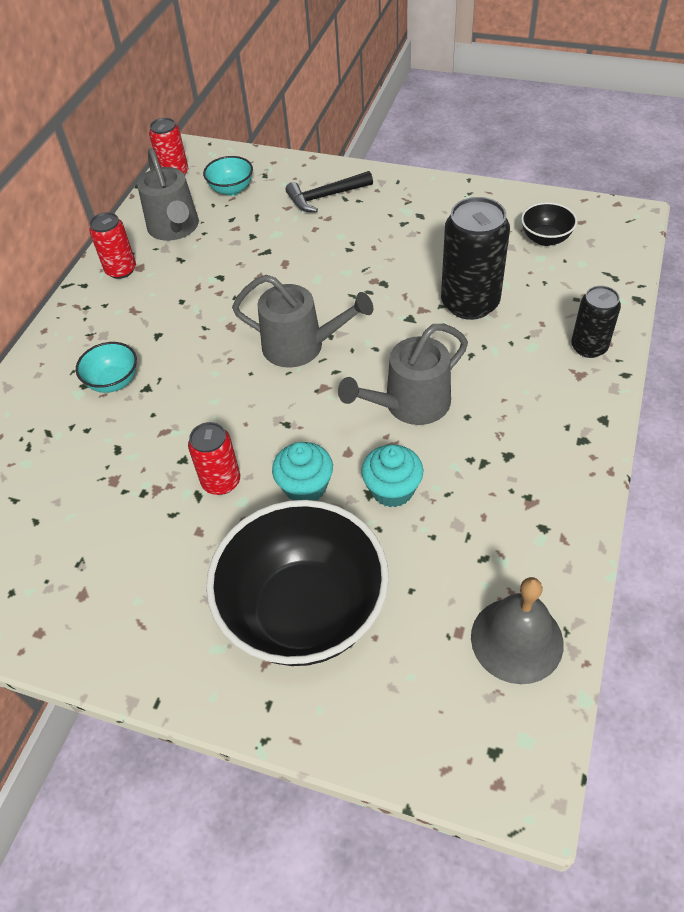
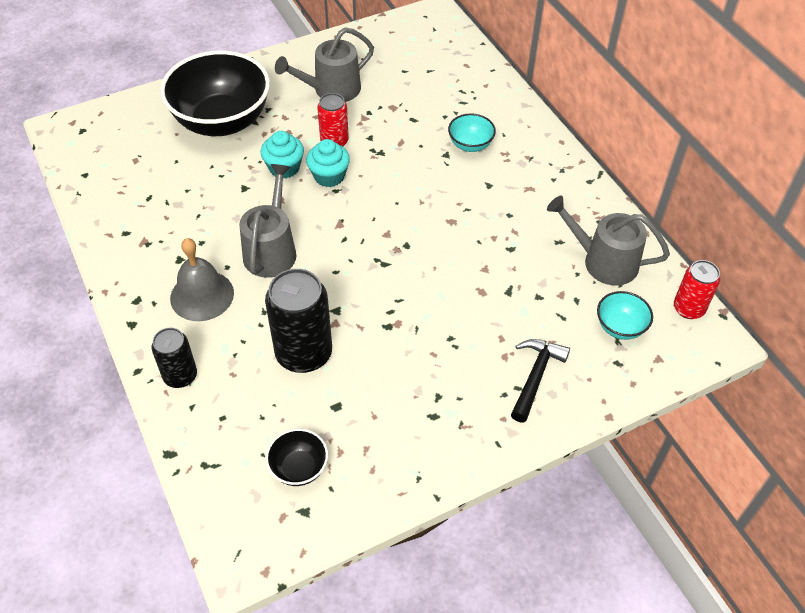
camera: 130 degrees right, 0 degrees up
(121, 270) = (584, 206): red can -> none
(300, 346) = (387, 239): grey watering can -> grey watering can (331, 90)
(392, 490) = (232, 197): turquoise cupcake -> turquoise cupcake (329, 176)
(516, 640) = (102, 174): grey bell -> grey bell (202, 295)

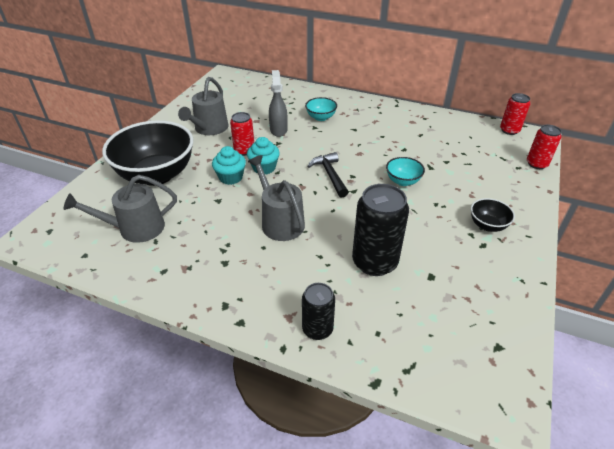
camera: 40 degrees left, 10 degrees down
(202, 295) = (268, 273): grey bell -> none
(299, 468) = (461, 325): black bowl -> black bowl (487, 225)
(401, 134) = (278, 130): none -> grey spray bottle
(535, 376) = (497, 195): black hammer -> black hammer (330, 175)
(604, 262) = (450, 132): grey watering can -> grey watering can (135, 228)
(620, 327) = (497, 153): turquoise bowl -> turquoise bowl (403, 181)
(649, 374) = (536, 164): none -> red can

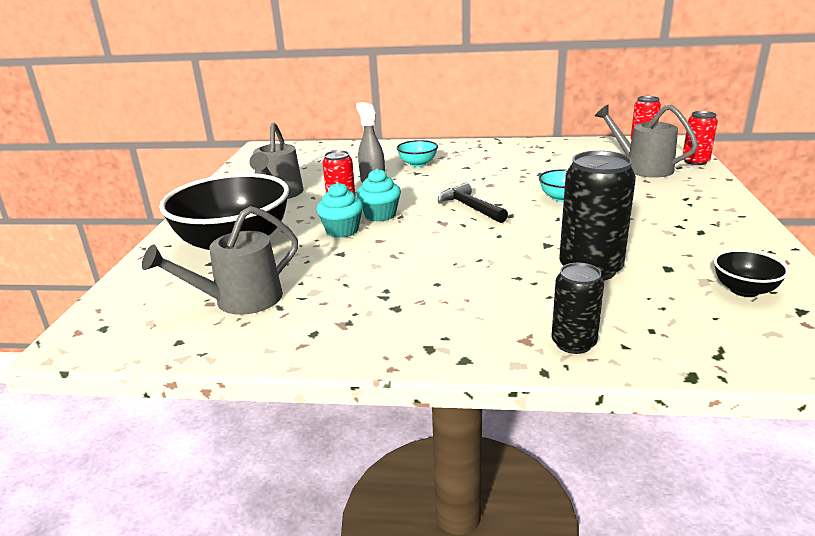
camera: 15 degrees left, 15 degrees down
(280, 222) = (440, 257): grey watering can -> grey watering can (643, 168)
(487, 225) = (690, 215): black bowl -> black bowl (744, 290)

